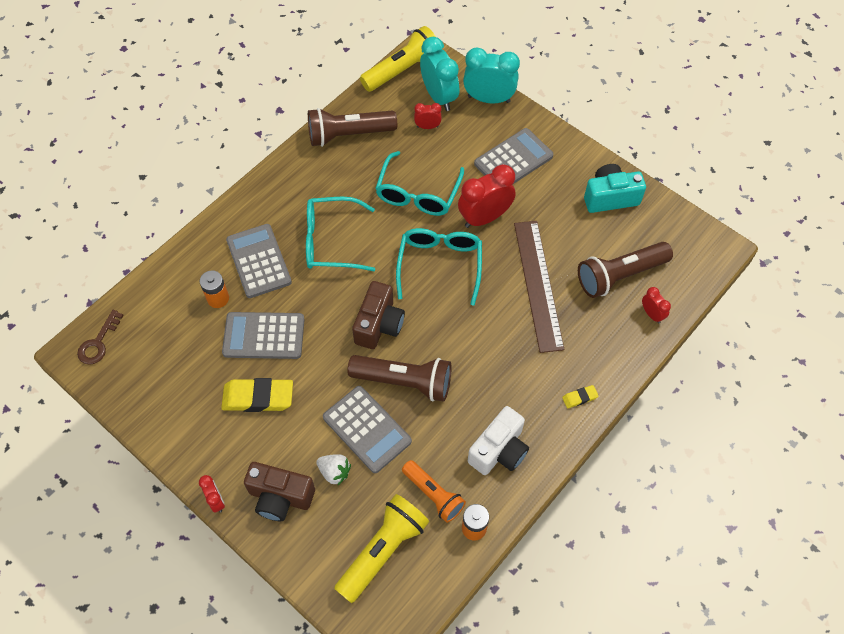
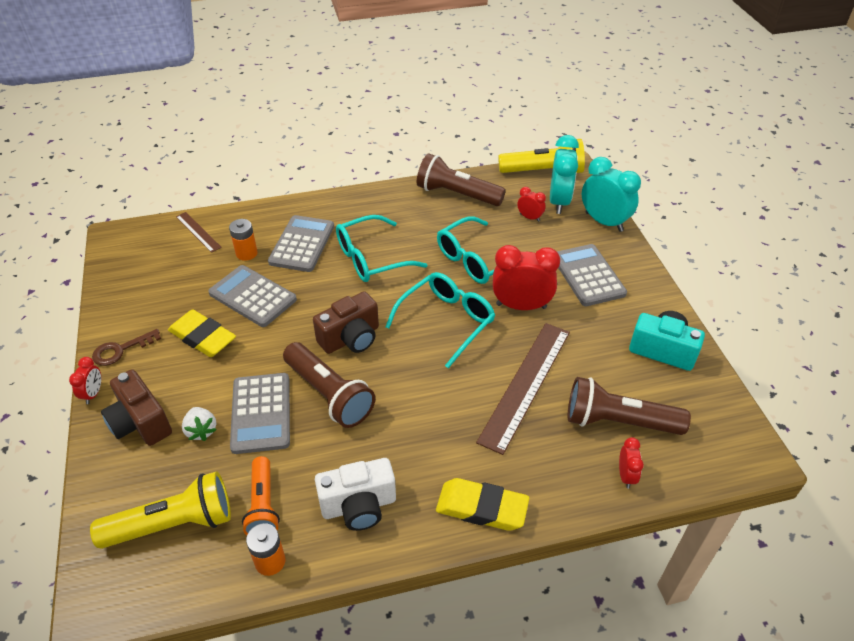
camera: 35 degrees right, 15 degrees down
(98, 343) = (136, 238): brown key -> brown key (121, 350)
(151, 302) = (198, 232): none -> brown ruler
(331, 241) = (371, 258): turquoise glasses -> turquoise glasses turned 60 degrees counterclockwise
(513, 160) = (588, 275): grey calculator -> grey calculator turned 105 degrees counterclockwise
(579, 398) = (481, 508): yellow eraser -> yellow eraser, size x2.12

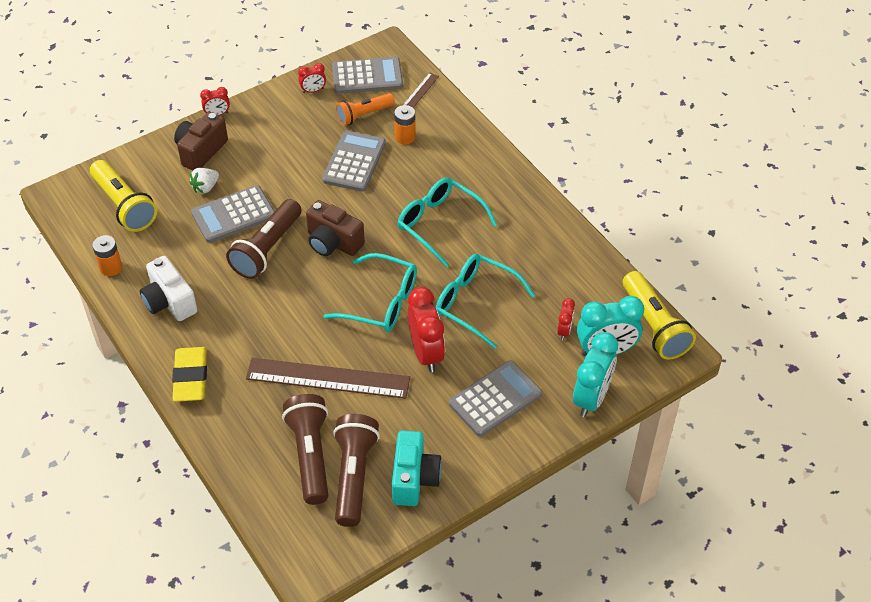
camera: 70 degrees right, 5 degrees up
(121, 350) = (264, 109): brown key -> none
(203, 337) = (296, 150): yellow eraser -> none
(263, 505) = (153, 247): orange flashlight -> orange flashlight (363, 115)
(302, 244) = (435, 169): grey calculator -> grey calculator (367, 76)
(456, 194) = (570, 261): brown flashlight -> brown flashlight (354, 475)
(626, 475) = (253, 470): red clock -> red clock (313, 90)

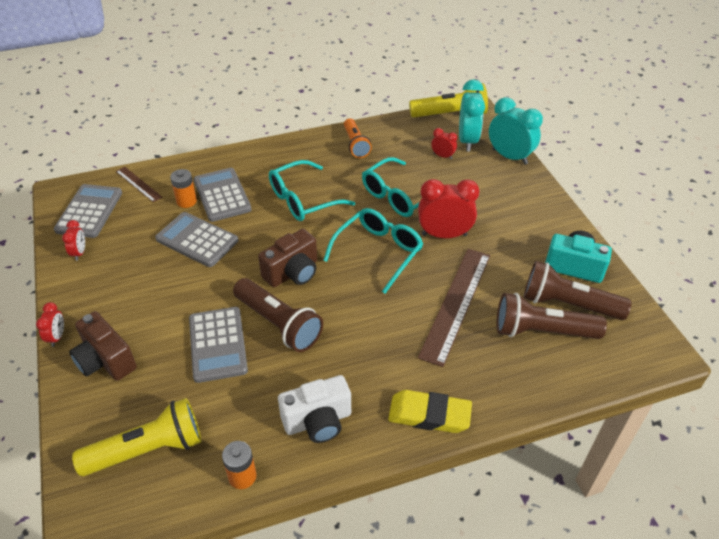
camera: 75 degrees left, 5 degrees down
(205, 187) = (164, 364): white strawberry -> none
(363, 115) = (140, 223): orange flashlight -> orange flashlight (355, 145)
(495, 399) = (500, 205): grey calculator -> grey calculator (222, 195)

